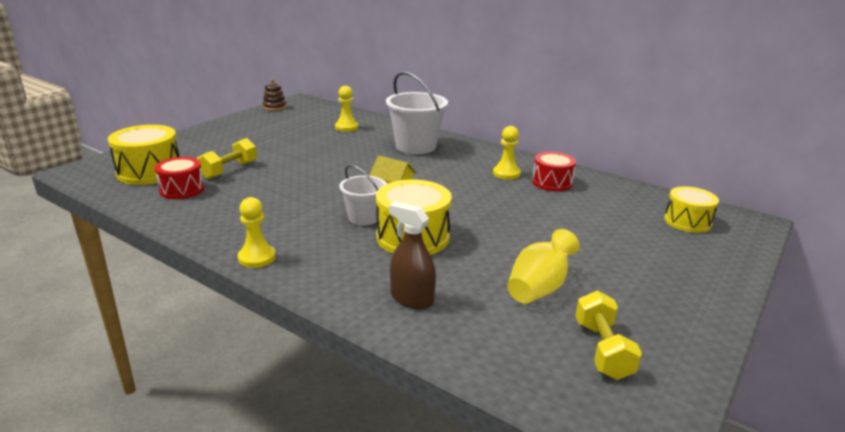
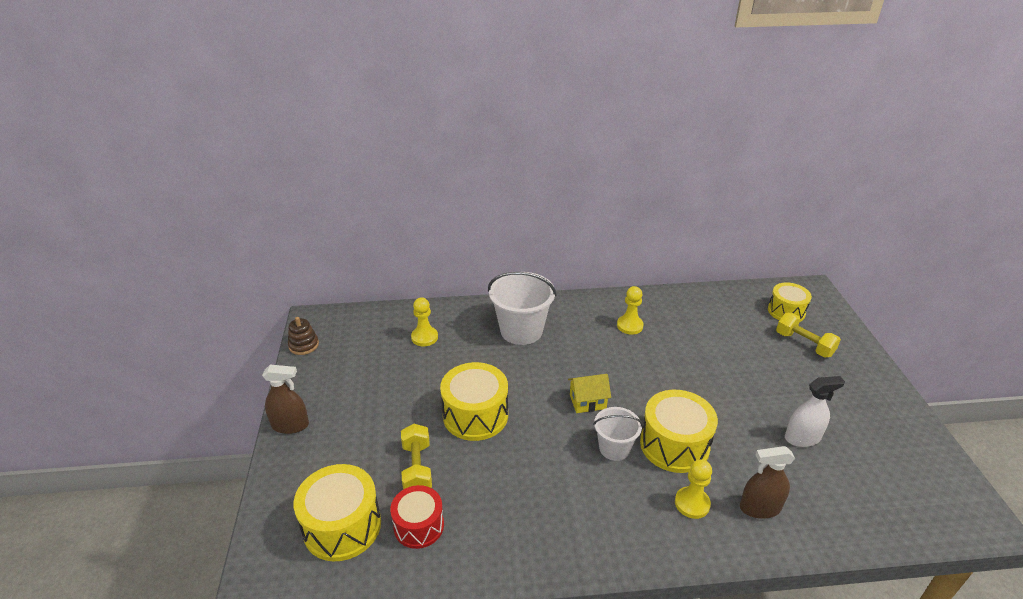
camera: 40 degrees left, 10 degrees up
(206, 130) = (290, 425): none -> brown spray bottle
(257, 258) = (613, 554): yellow pawn -> yellow pawn (692, 503)
(307, 166) = (475, 415): none -> yellow drum
(539, 288) = (802, 438): yellow vase -> white spray bottle
(552, 182) = (670, 318): red drum -> none
(602, 350) = (891, 467): yellow dumbbell -> yellow dumbbell (804, 344)

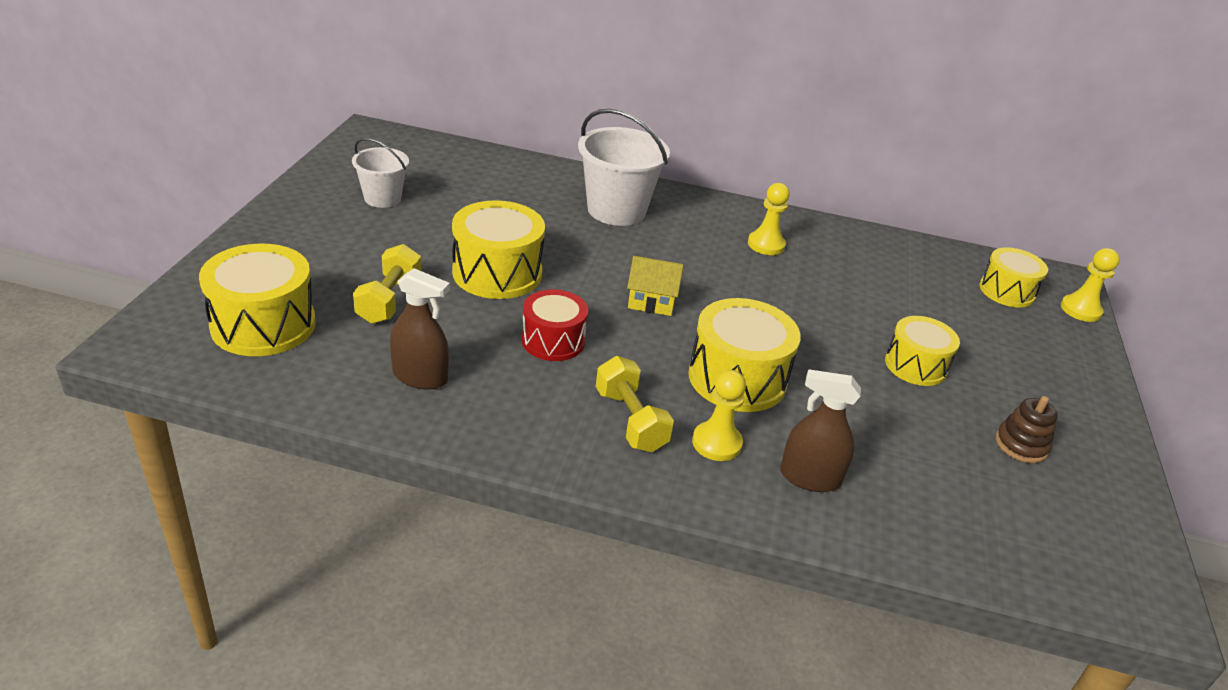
camera: 15 degrees right, 0 degrees up
(290, 425) = (272, 218): brown spray bottle -> brown spray bottle (420, 377)
(304, 345) = (341, 152): brown stacking toy -> brown stacking toy (1021, 445)
(419, 526) = (351, 352): red drum -> red drum (553, 341)
(424, 337) = (489, 183): yellow pawn -> yellow pawn (1080, 310)
(614, 448) = (652, 357): white bucket -> white bucket (382, 198)
(769, 392) = (915, 365): none -> yellow drum
(802, 438) = (928, 427): white spray bottle -> none
(804, 344) = (1007, 332): yellow dumbbell -> yellow dumbbell (630, 420)

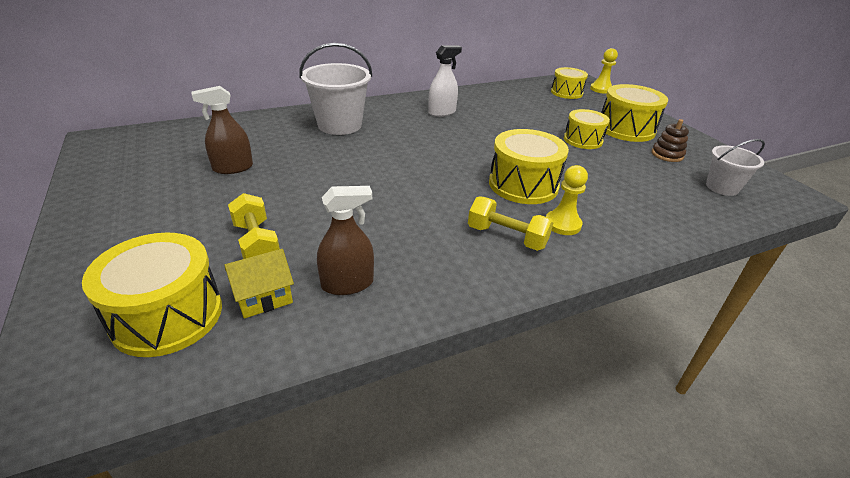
camera: 35 degrees left, 0 degrees up
(382, 198) = (164, 178): white bucket -> white bucket (722, 187)
(497, 273) = (312, 190): yellow drum -> yellow drum (626, 129)
(553, 341) = (402, 214): red drum -> none
(651, 302) = (426, 166): yellow house -> yellow house (264, 298)
(766, 245) = (442, 112): yellow pawn -> white spray bottle
(810, 478) = (623, 217): brown spray bottle -> brown spray bottle (233, 168)

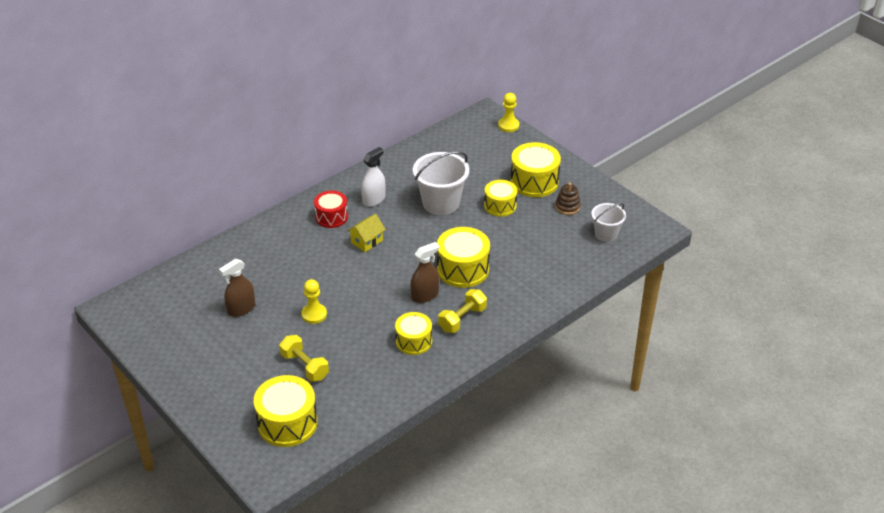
camera: 15 degrees left, 5 degrees up
(264, 298) = (334, 399): yellow house -> yellow house (367, 241)
(339, 125) = (294, 239): white bucket -> white bucket (441, 203)
(347, 284) = (377, 378): brown spray bottle -> brown spray bottle (425, 295)
(390, 116) = (331, 217): none -> red drum
(507, 237) = (462, 319): yellow dumbbell -> yellow dumbbell turned 60 degrees counterclockwise
(562, 224) = (496, 299): yellow pawn -> yellow pawn (314, 314)
(566, 92) = (477, 140): yellow drum -> yellow drum (413, 341)

